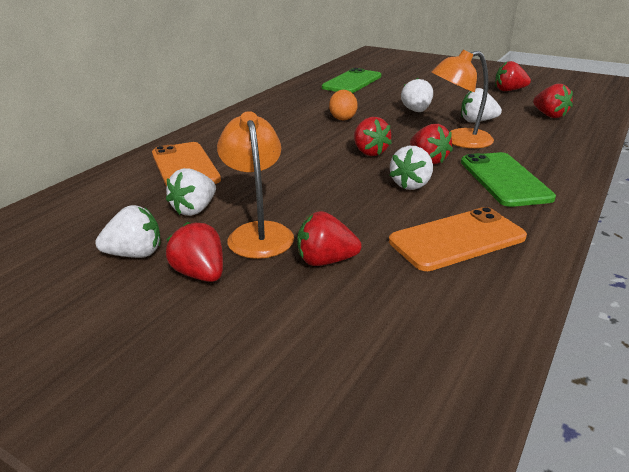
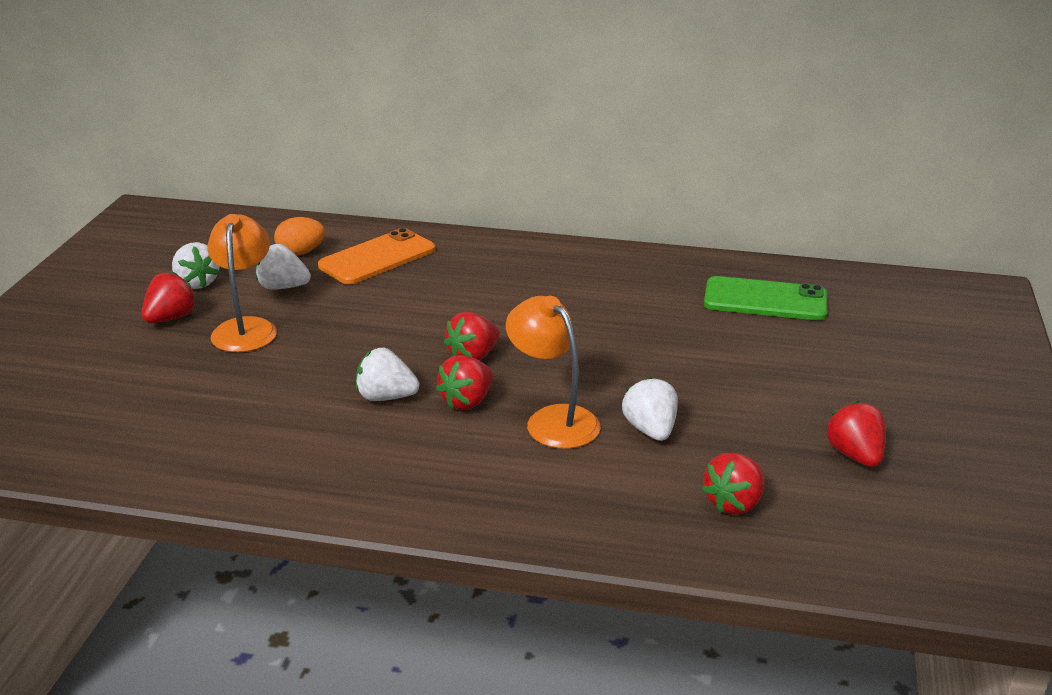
camera: 70 degrees right, 0 degrees up
(258, 233) = (246, 328): orange lamp -> orange lamp turned 60 degrees counterclockwise
(325, 261) = (202, 371): red strawberry -> none
(343, 118) = (588, 319): orange egg -> orange egg (301, 252)
(416, 111) = (660, 372): white strawberry -> none
(457, 239) = (259, 439): orange phone -> none
(504, 179) = (430, 464): green phone -> none

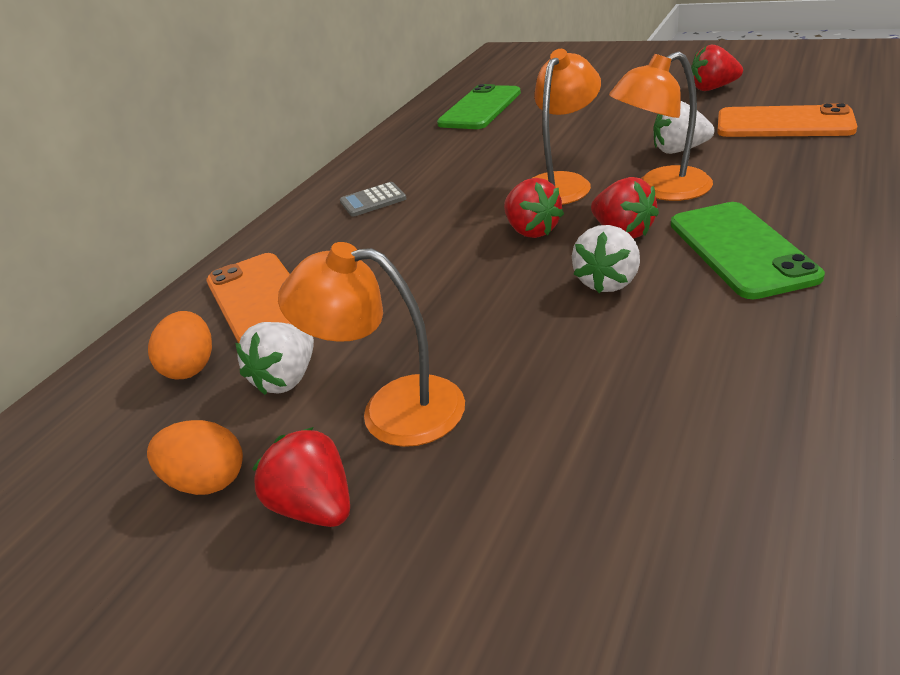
camera: 70 degrees left, 5 degrees up
(197, 283) = (207, 481): white strawberry -> orange egg
(432, 461) = (740, 249): none -> green phone
(533, 274) = (373, 200): none -> grey calculator
(568, 364) = (562, 183): none -> orange lamp
(734, 503) = (783, 123): red strawberry -> orange phone

